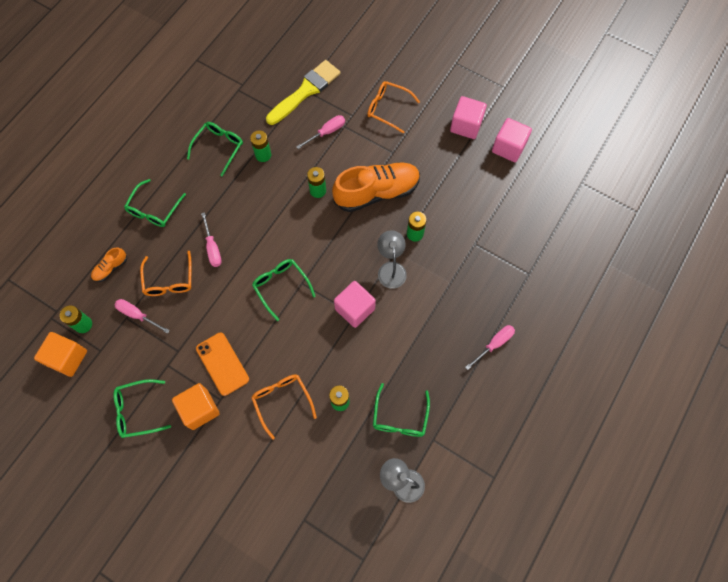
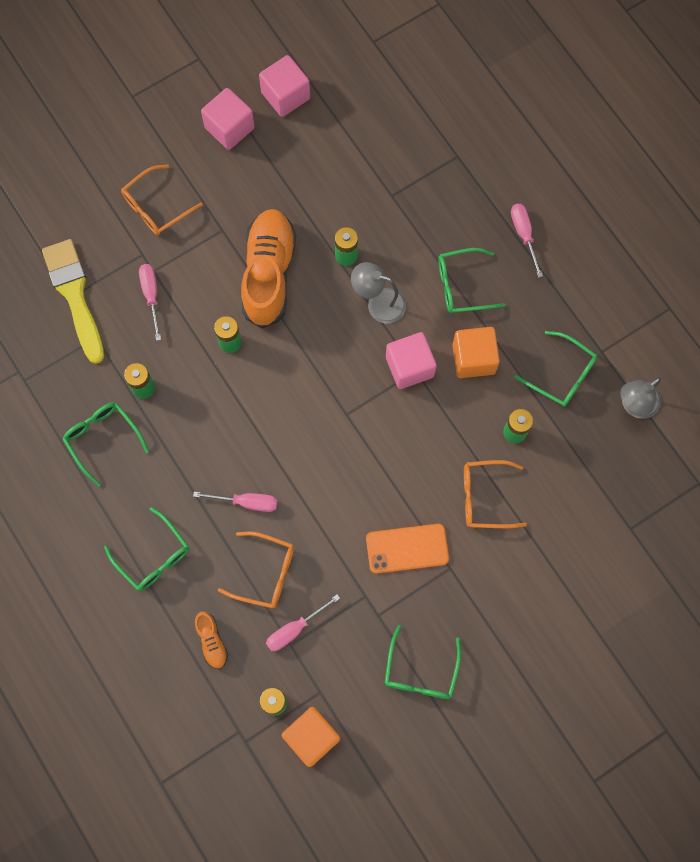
camera: 65 degrees left, 5 degrees up
(199, 409) = (452, 596): orange cube -> orange cube (473, 358)
(281, 287) = (340, 440): green glasses -> green glasses (462, 286)

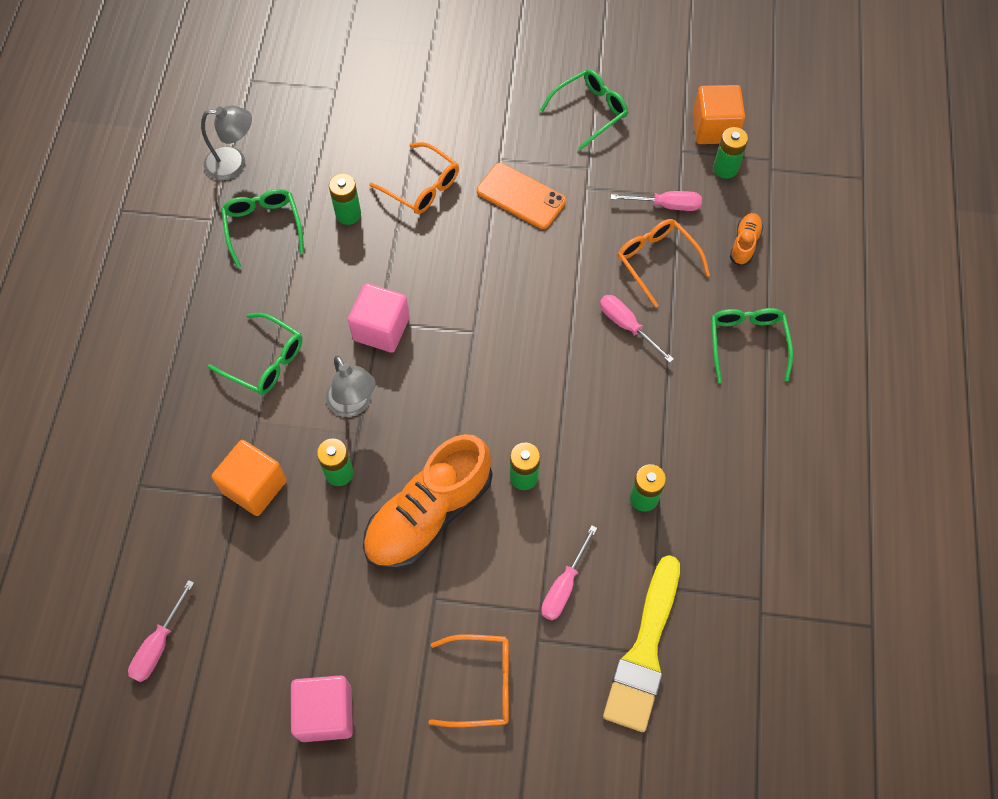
camera: 140 degrees left, 10 degrees down
(103, 439) = (720, 478): green glasses -> none
(285, 95) = (233, 701): pink cube -> none
(473, 358) = (320, 294): orange cube -> orange cube (254, 486)
(524, 235) = (164, 362): pink screwdriver -> pink screwdriver (159, 644)

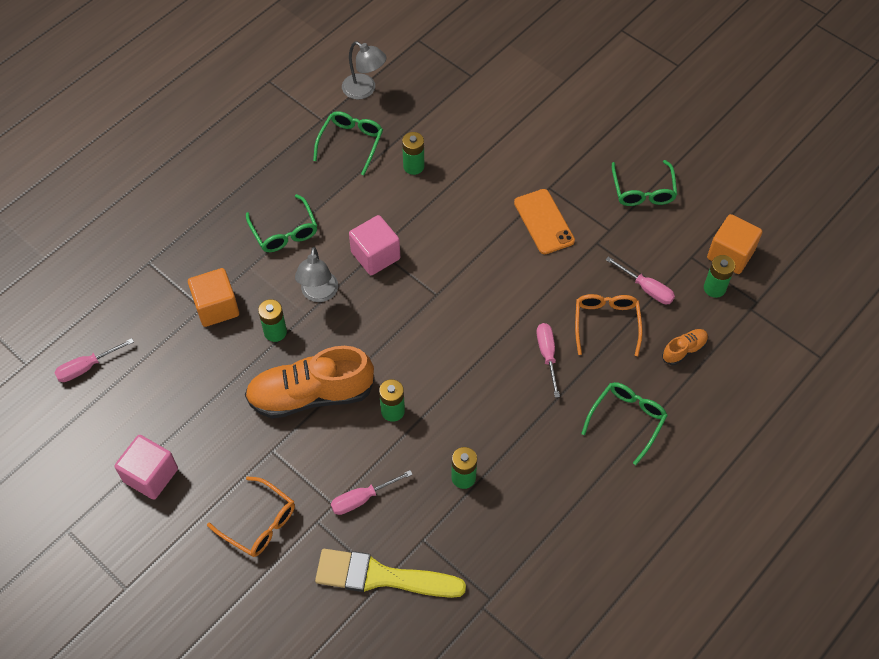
camera: 35 degrees right, 5 degrees down
(421, 186) = (478, 175): orange glasses -> none
(589, 112) = (643, 190): green glasses -> green glasses turned 90 degrees clockwise
(644, 651) = (381, 576): yellow brush -> yellow brush turned 45 degrees clockwise

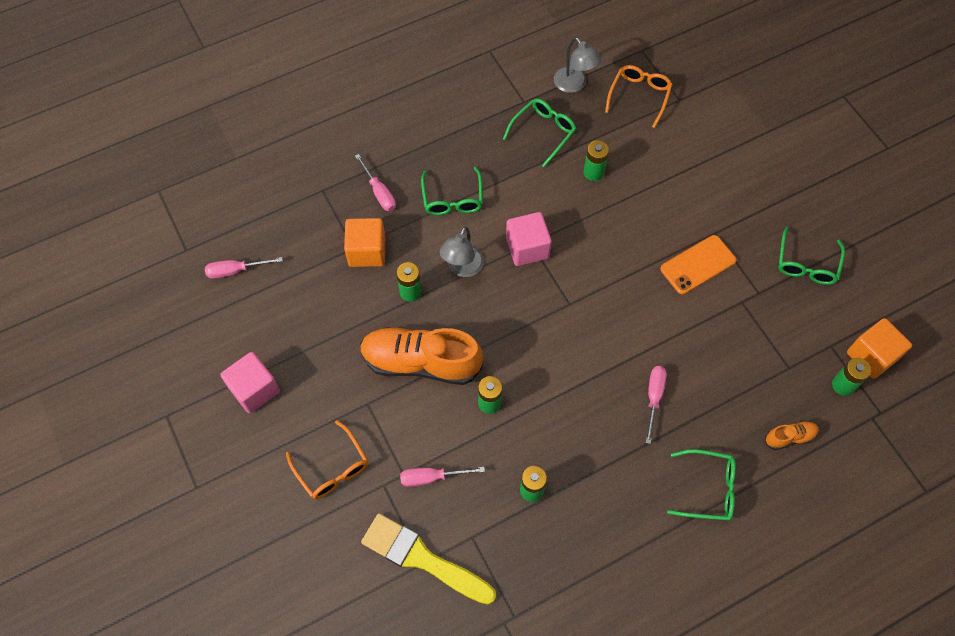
camera: 20 degrees right, 5 degrees up
(544, 222) = (698, 265): orange phone -> orange phone turned 60 degrees clockwise
(606, 324) = (722, 386): orange glasses -> orange glasses (639, 96)
(626, 420) = (707, 489): green glasses -> green glasses turned 45 degrees clockwise
(646, 288) = (774, 363): pink screwdriver -> pink screwdriver (379, 192)

